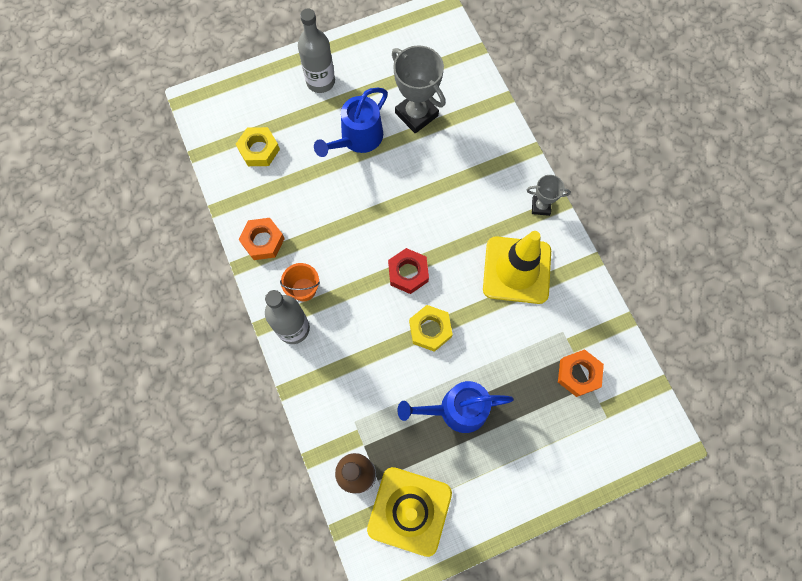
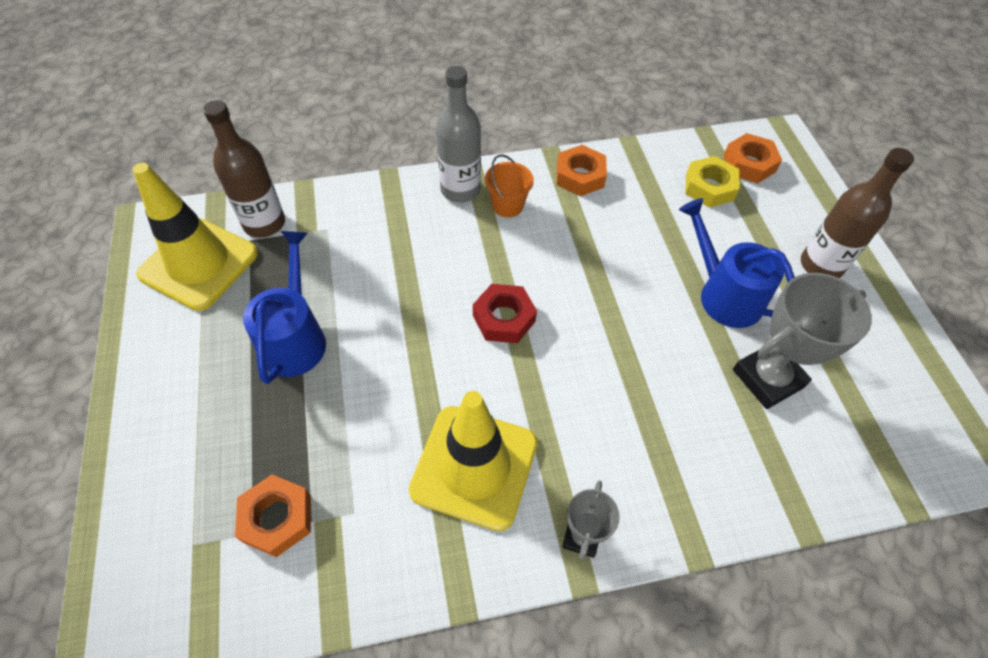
camera: 100 degrees right, 15 degrees down
(229, 123) = (749, 164): none -> orange nut
(320, 81) = (821, 265): grey bottle -> brown bottle
(430, 329) = (415, 328): yellow nut -> none

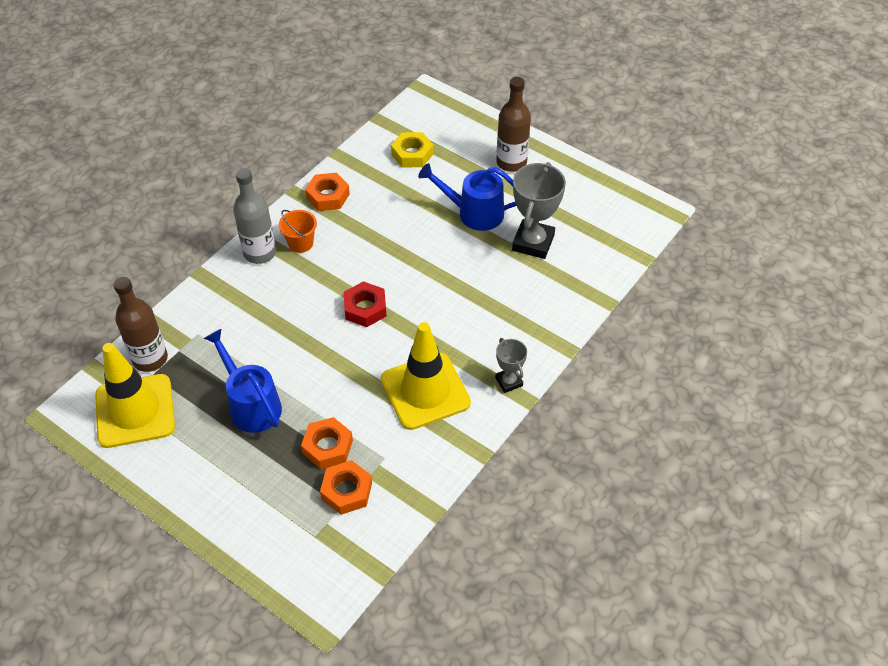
camera: 40 degrees left, 5 degrees down
(749, 164) = (422, 124): orange nut -> orange nut (327, 447)

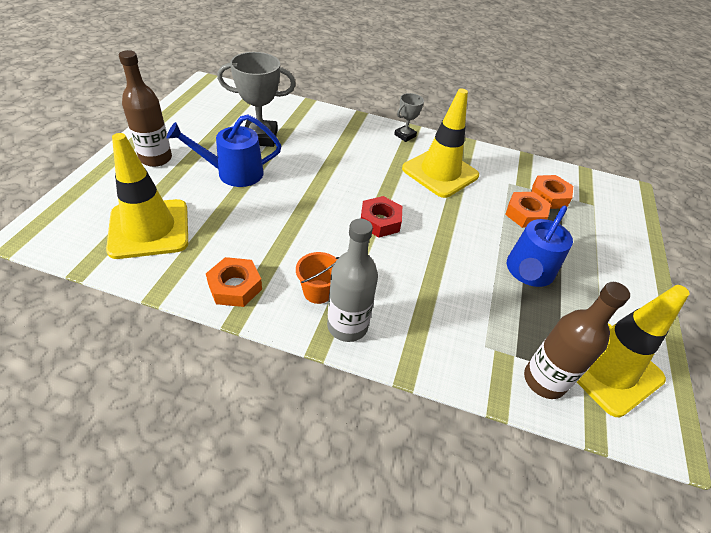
camera: 115 degrees left, 5 degrees down
(412, 154) = (149, 229): yellow nut -> yellow traffic cone
(474, 213) = (233, 173): blue watering can -> blue watering can turned 90 degrees clockwise

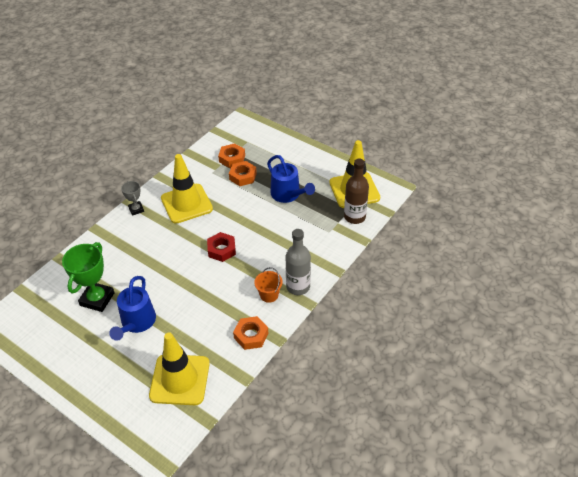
camera: 65 degrees left, 0 degrees up
(156, 158) = (95, 372): brown bottle -> none
(260, 137) = (97, 299): grey trophy -> green trophy

